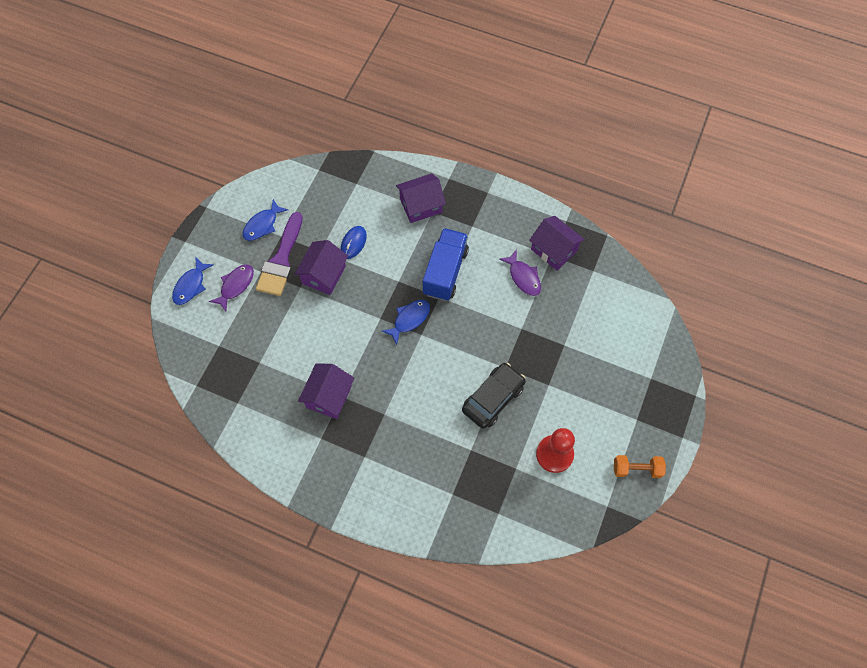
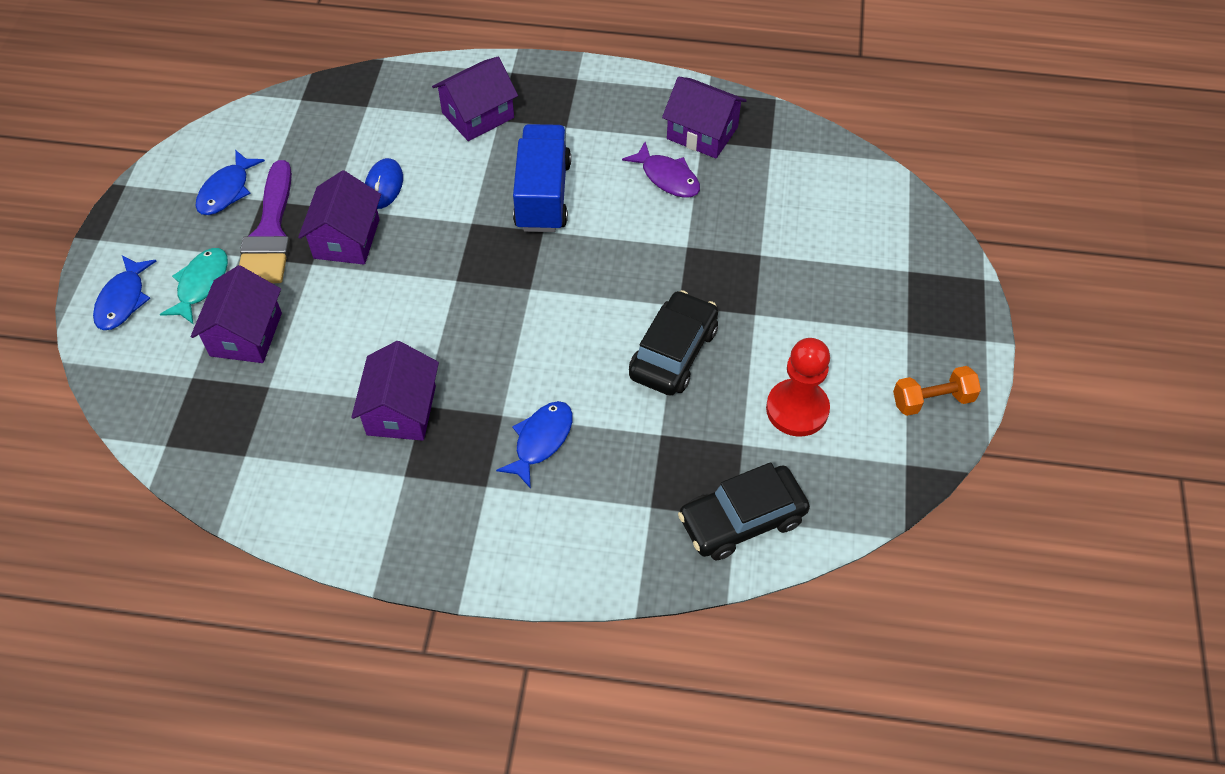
camera: 15 degrees left, 10 degrees down
(235, 285) = (201, 284): purple fish -> turquoise fish
(254, 325) = (246, 334): none -> purple house
(409, 319) = (505, 271): blue fish -> blue fish (541, 440)
(501, 516) = (742, 519): none -> black car

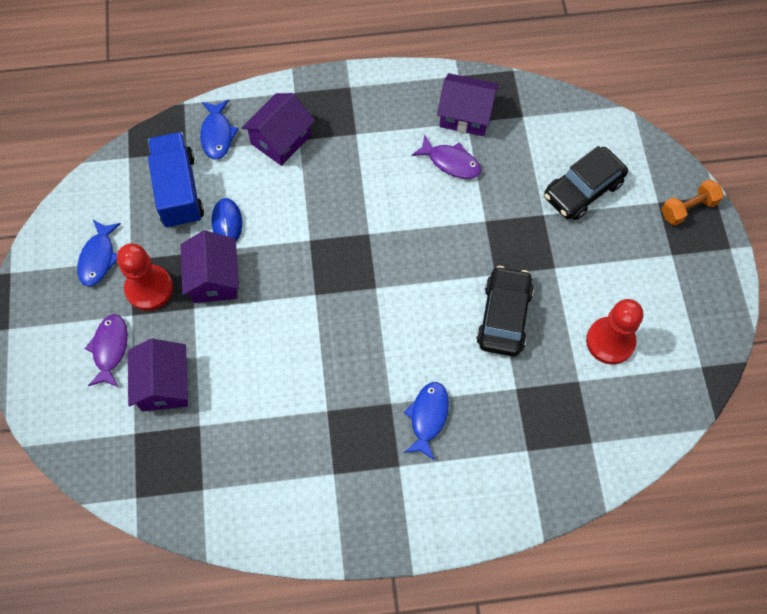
camera: 15 degrees left, 10 degrees up
(123, 300) = (51, 379): blue fish -> blue fish (217, 135)
(201, 284) = (110, 349): turquoise fish -> purple fish
(270, 233) = (149, 288): purple brush -> red pawn
(401, 410) = (312, 419): purple house -> none
(543, 195) = (358, 201): blue truck -> blue truck (178, 191)
(742, 519) = (597, 443): black car -> black car (583, 190)
(932, 400) = (706, 308): orange dumbbell -> orange dumbbell (688, 208)

